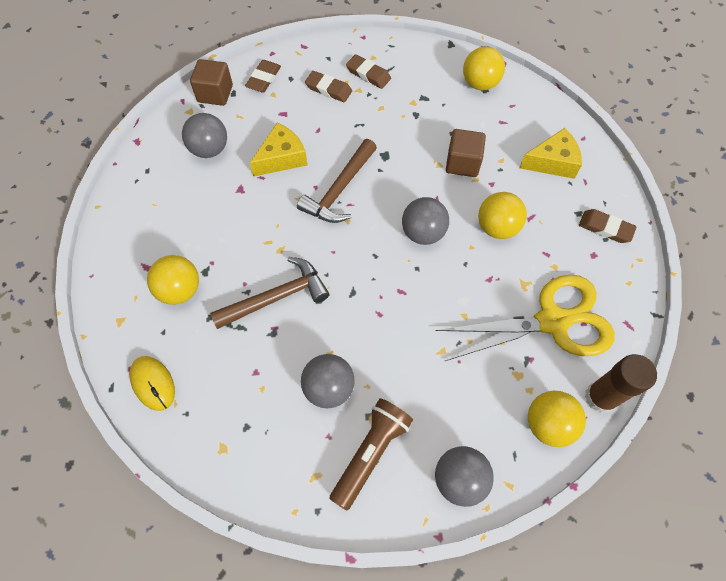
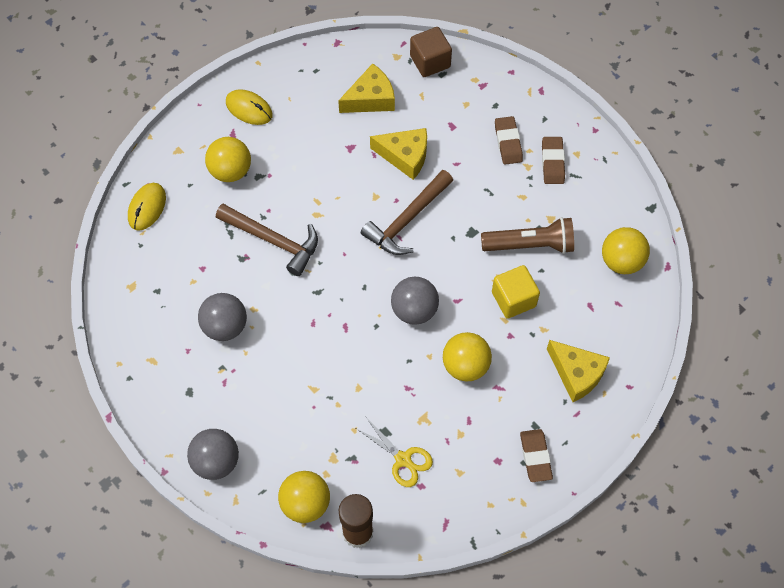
camera: 55 degrees right, 0 degrees up
(134, 239) = (249, 109): none -> yellow mouse
(209, 149) = (370, 98): grey ball -> yellow cheese
(263, 79) = (477, 85): brown eraser -> none
(339, 190) = (407, 220): brown hammer -> brown hammer turned 45 degrees counterclockwise
(370, 453) = (194, 387): brown flashlight -> brown flashlight (530, 245)
(462, 163) = (513, 299): brown cube -> yellow cube
(552, 321) = (403, 459): yellow scissors -> yellow scissors, size x0.49

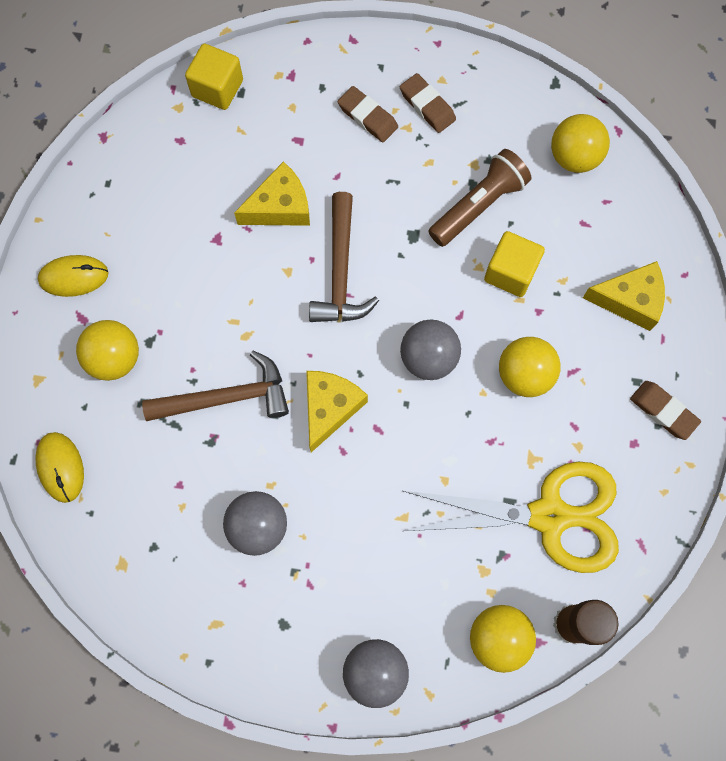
camera: 40 degrees left, 10 degrees up
(370, 98) = (192, 172): yellow cheese -> yellow cheese (330, 408)
(403, 459) = (549, 516): yellow scissors -> yellow scissors, size x2.06
(430, 61) = (217, 88): brown cube -> yellow cube

